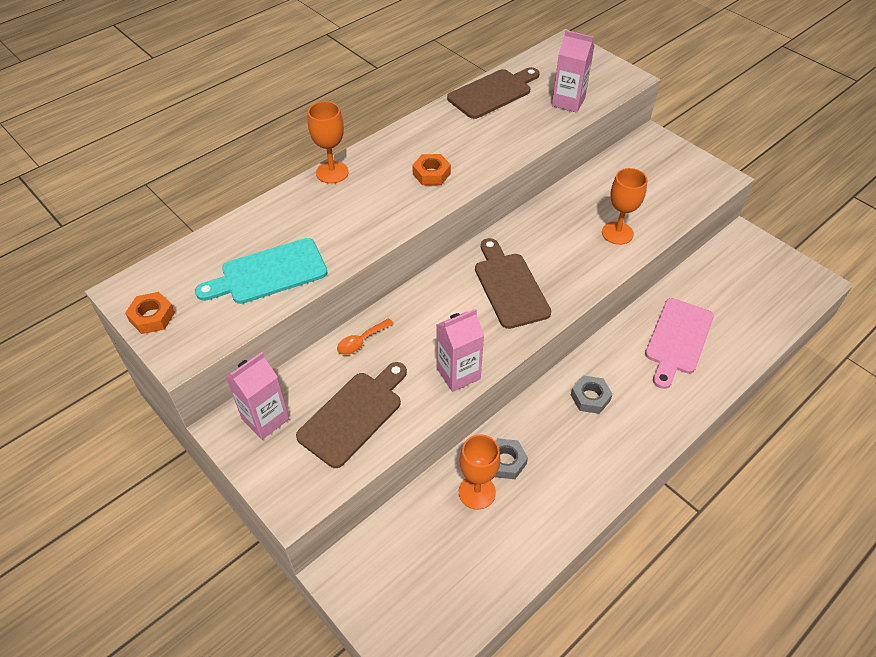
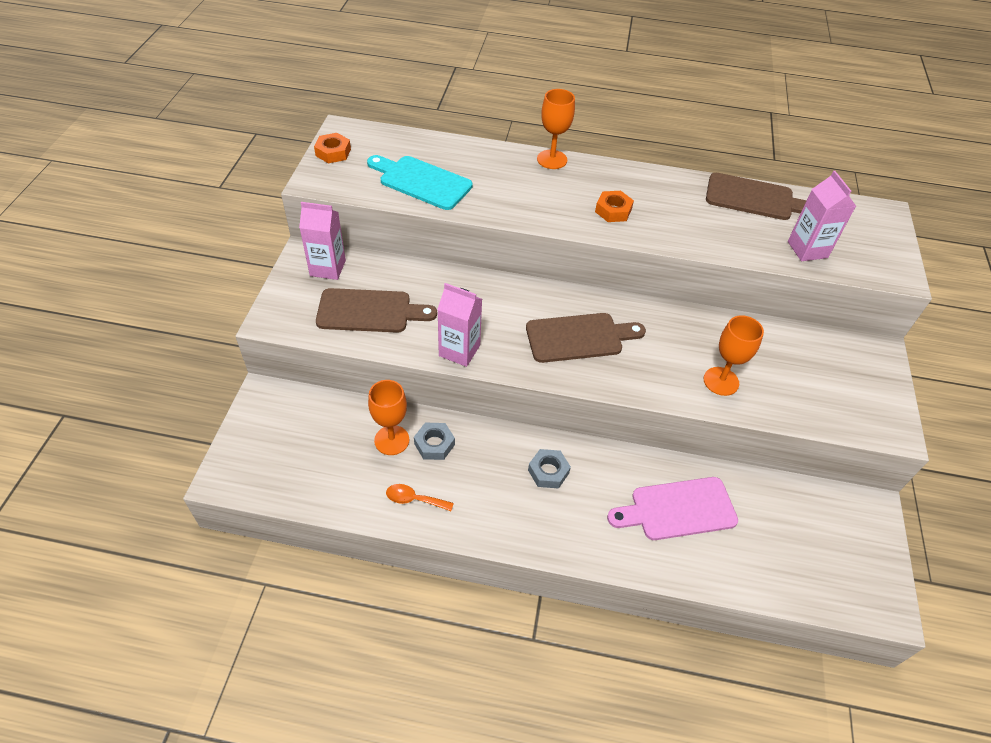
camera: 50 degrees right, 0 degrees up
(361, 341) = (438, 279): orange spoon -> orange spoon (414, 499)
(509, 287) = (579, 337): brown cutting board -> brown cutting board turned 45 degrees clockwise

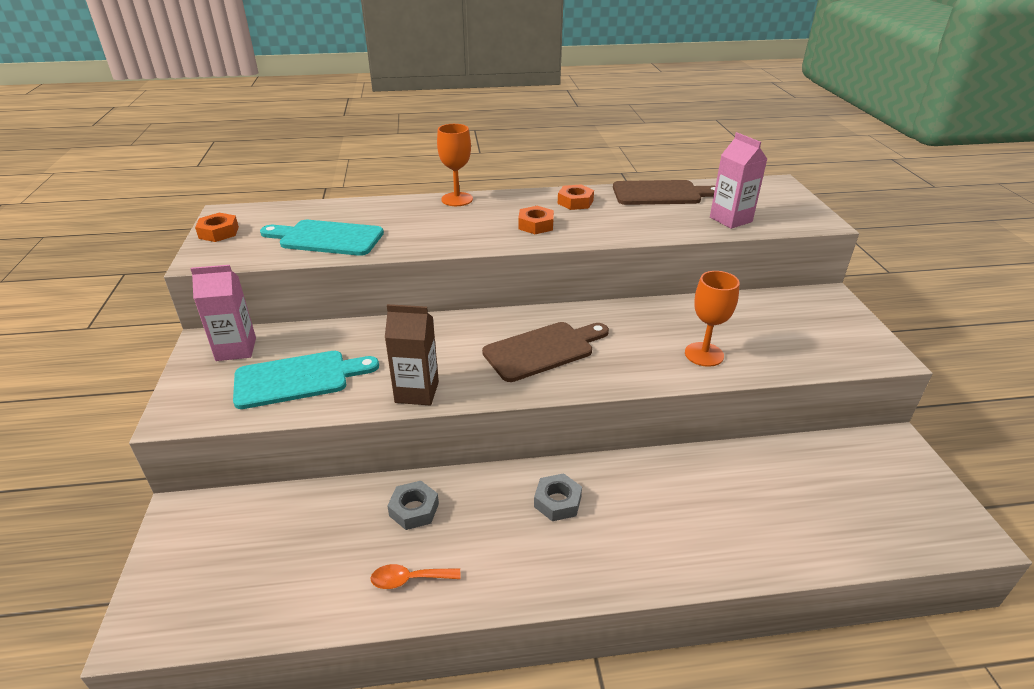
camera: 15 degrees left, 15 degrees down
(369, 311) = (298, 379): brown cutting board -> turquoise cutting board
(391, 440) = (360, 519): orange goblet -> none
(459, 350) = (417, 392): pink carton -> brown carton
(663, 189) = (575, 202): none -> orange nut
(678, 509) = (714, 500): pink cutting board -> none

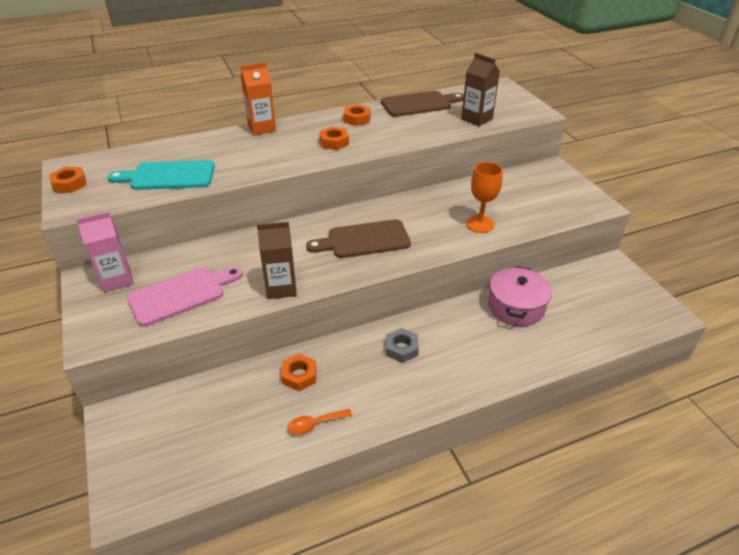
camera: 15 degrees left, 5 degrees up
(298, 379) = (181, 294): turquoise cutting board -> pink cutting board
(414, 510) = (299, 376): grey nut -> orange nut
(457, 199) = (262, 128): orange goblet -> orange carton
(543, 350) = (364, 240): brown cutting board -> brown cutting board turned 150 degrees counterclockwise
(730, 219) = (476, 119): pink carton -> brown carton
(734, 476) = (516, 307): none -> pink pot

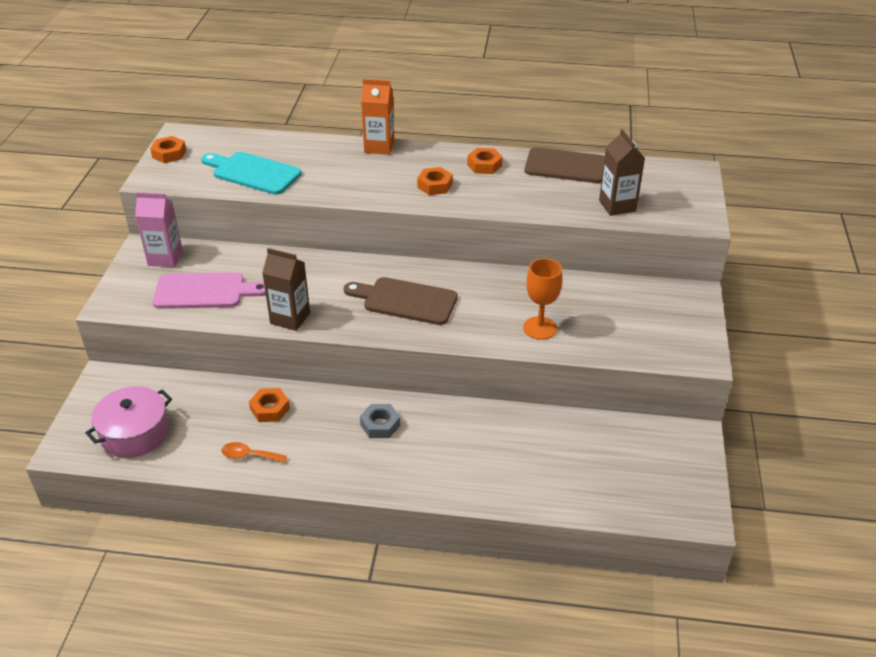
camera: 30 degrees right, 0 degrees up
(516, 307) = (533, 434): pink pot -> pink pot (135, 433)

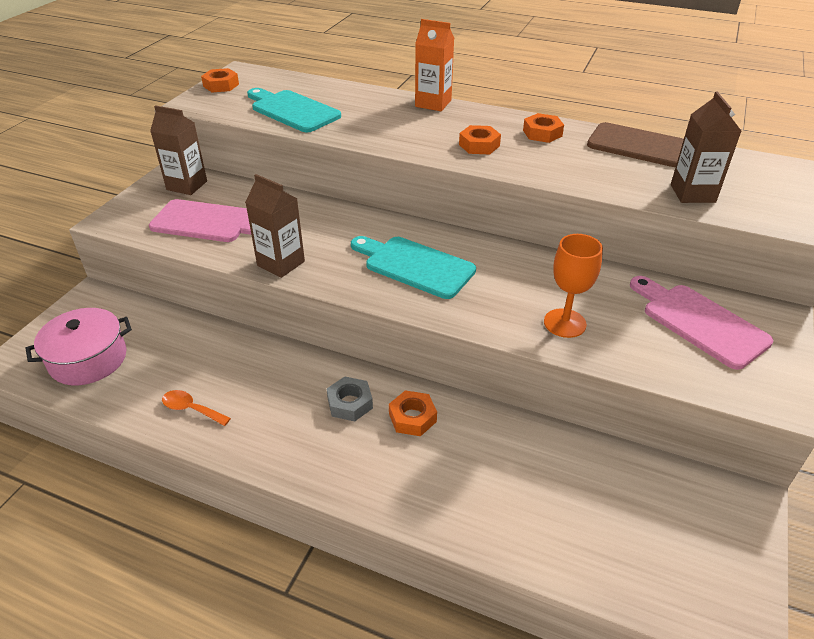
camera: 15 degrees right, 0 degrees up
(165, 258) = (187, 185): pink carton -> brown carton
(270, 409) = (237, 360): orange nut -> orange nut (412, 418)
(405, 301) = (415, 266): brown cutting board -> turquoise cutting board
(640, 309) = (700, 322): none -> pink cutting board

